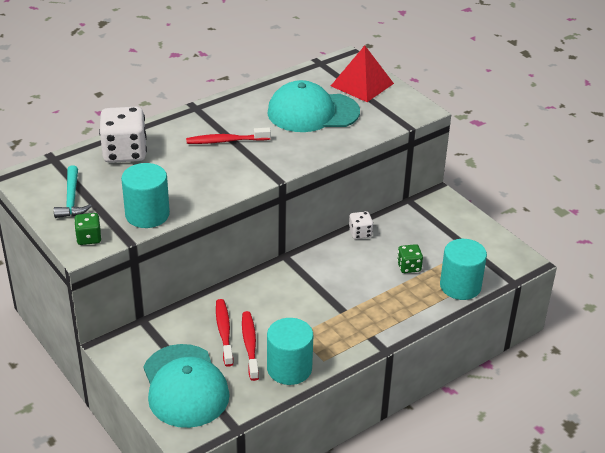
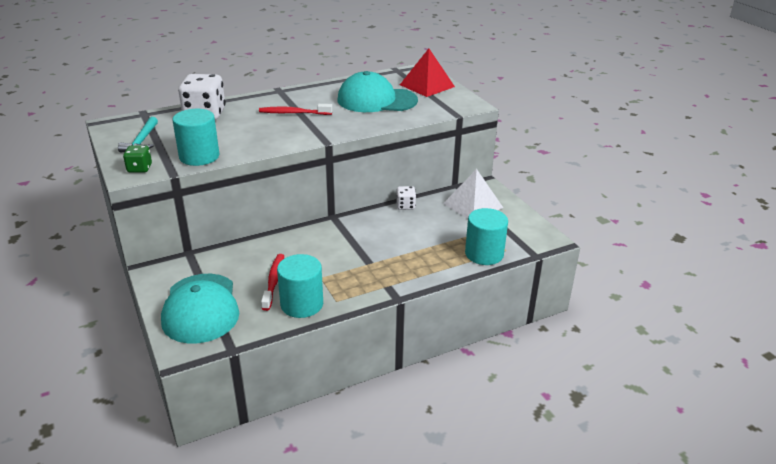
camera: 10 degrees right, 5 degrees down
(224, 332) = (255, 268): red toothbrush -> none
(409, 267) = (441, 234): green dice -> none
(433, 225) = (472, 205): none -> white pyramid

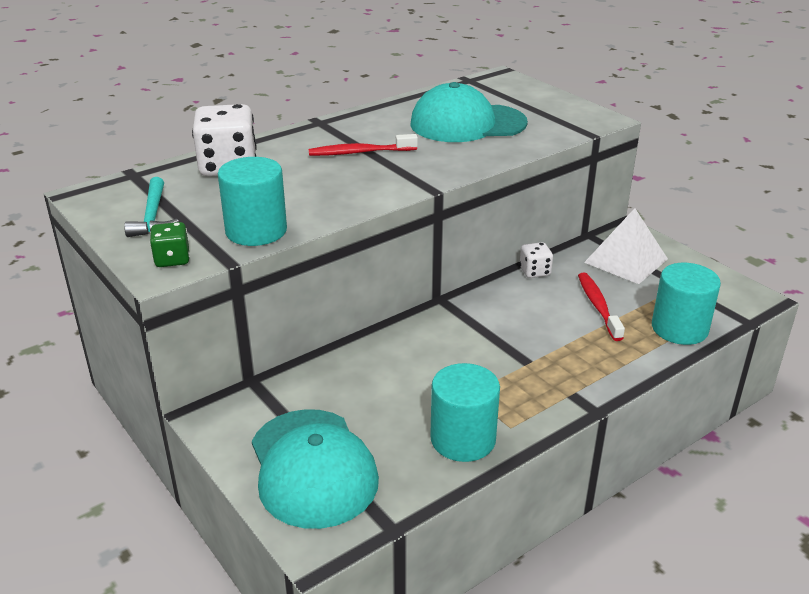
camera: 10 degrees left, 0 degrees up
(274, 281) = (403, 409): red toothbrush -> red toothbrush (598, 306)
(427, 85) = (524, 97): red pyramid -> none

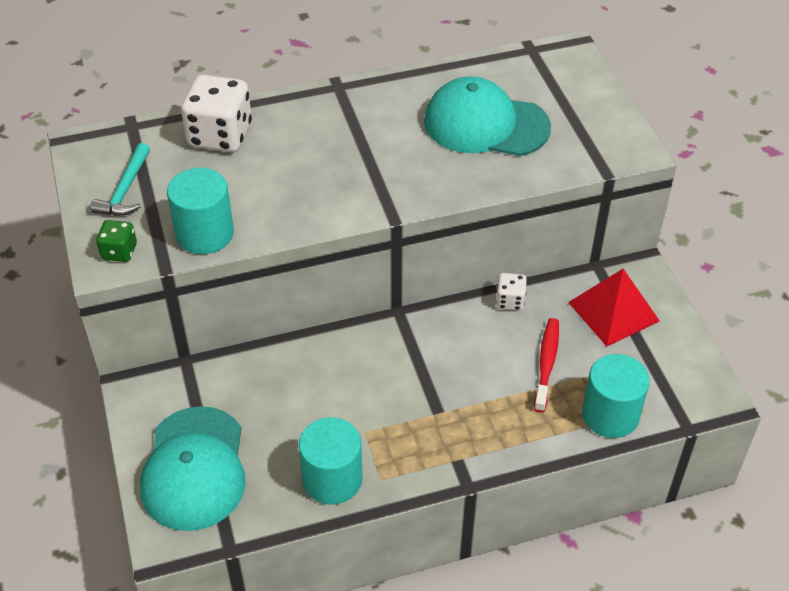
camera: 20 degrees right, 15 degrees up
(360, 152) = (353, 144): red toothbrush -> none
(626, 260) = (613, 311): white pyramid -> red pyramid

